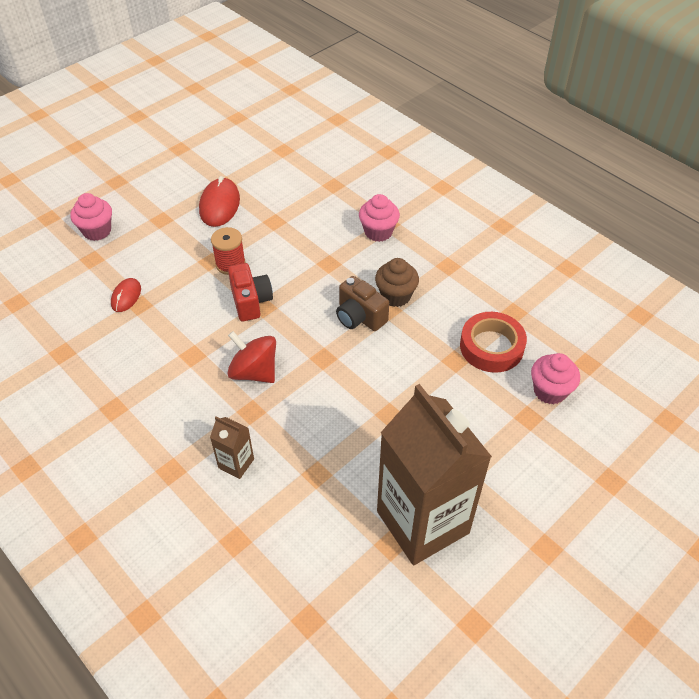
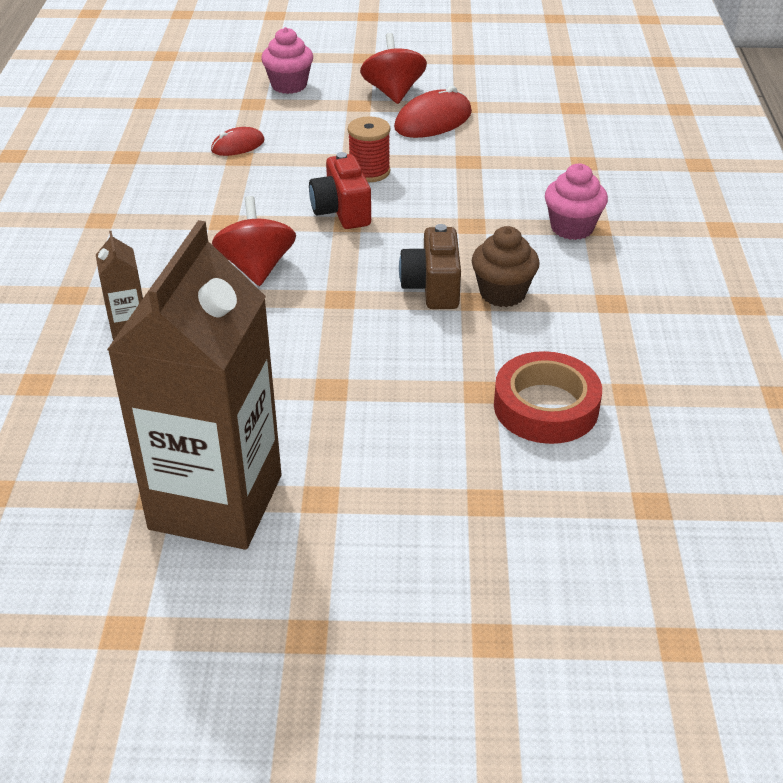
camera: 45 degrees right, 10 degrees down
(170, 198) = (393, 92): none -> red spinning top
(251, 301) = (341, 211): red camera -> red camera turned 135 degrees clockwise
(549, 391) = (554, 496): pink cupcake -> none

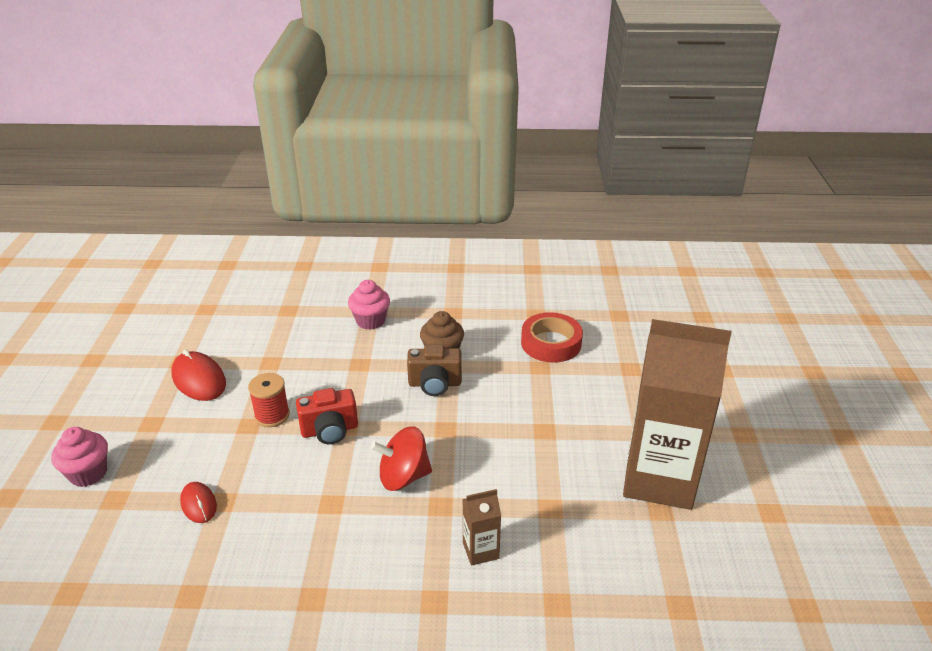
camera: 90 degrees left, 5 degrees down
(393, 92) = (138, 402): red spinning top -> none

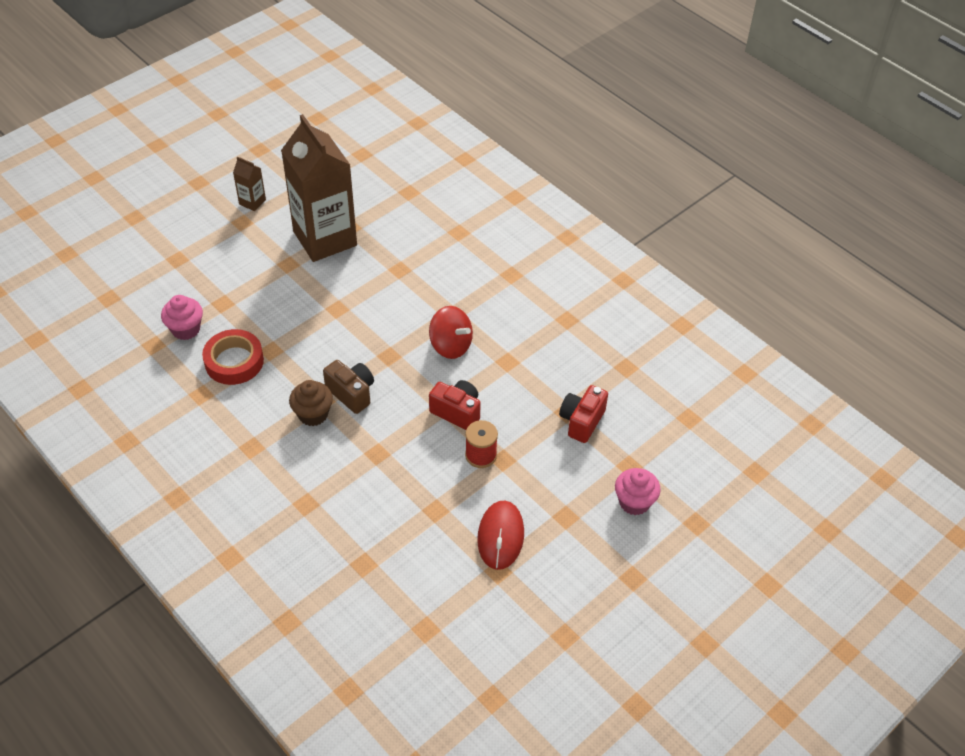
camera: 135 degrees left, 15 degrees up
(198, 504) = (581, 421): red mouse -> red camera
(370, 321) = (319, 492): pink cupcake -> pink cupcake (186, 329)
(480, 550) = (461, 278): brown carton -> brown carton (252, 202)

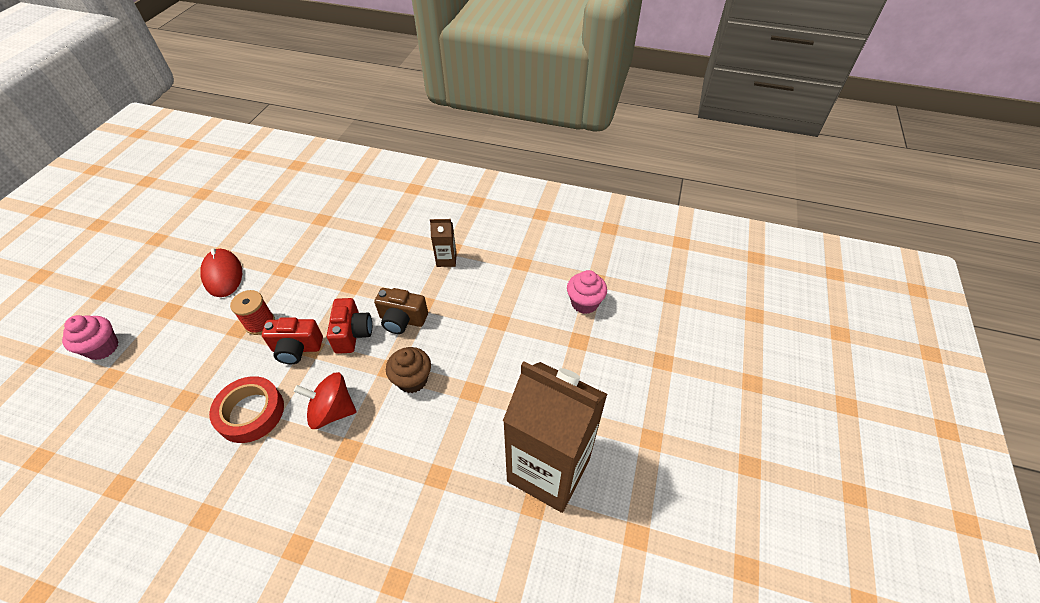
camera: 150 degrees right, 0 degrees up
(234, 361) = (520, 298): red tape -> red tape (251, 412)
(252, 202) = (668, 474): brown carton -> brown carton (446, 259)
(313, 414) = (423, 289): brown cupcake -> brown cupcake (412, 380)
(581, 421) = (165, 398): red camera -> red camera (353, 334)

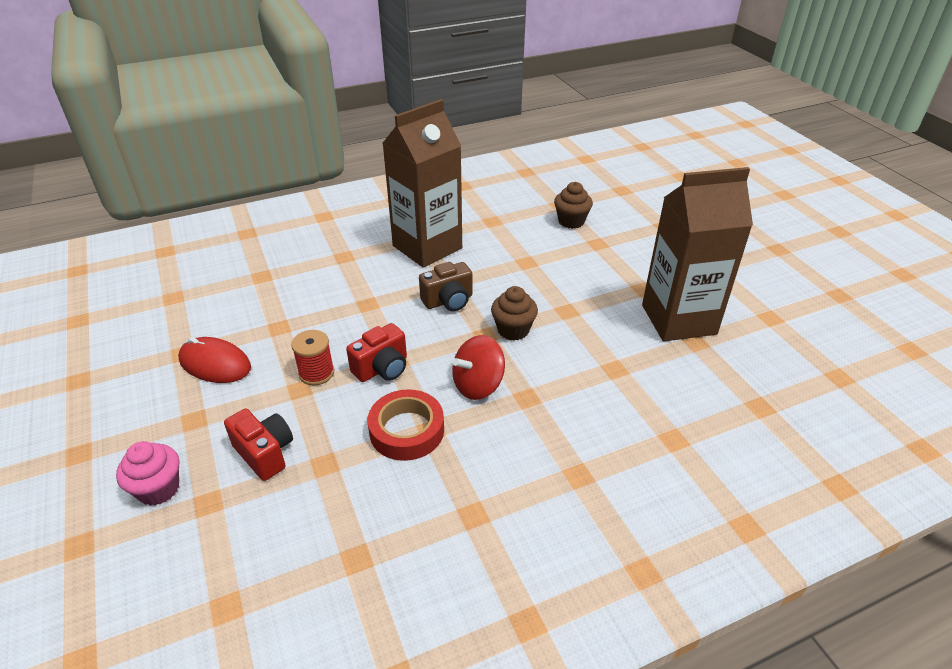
camera: 40 degrees left, 10 degrees down
(353, 334) = (419, 332): red camera -> red camera (265, 453)
(446, 259) = (427, 247): brown carton -> brown carton, size x2.45
(584, 303) = (571, 221): pink cupcake -> brown cupcake

